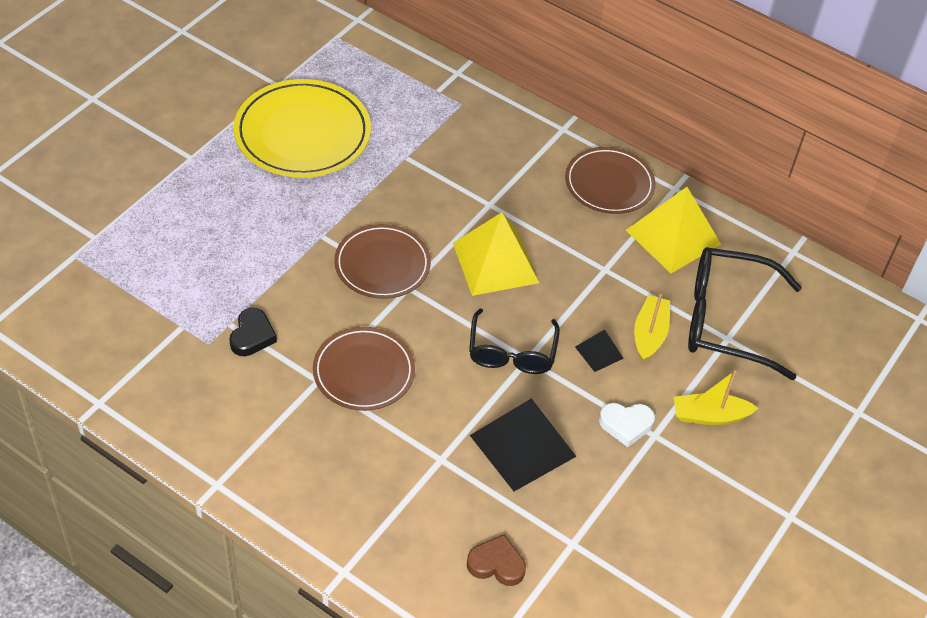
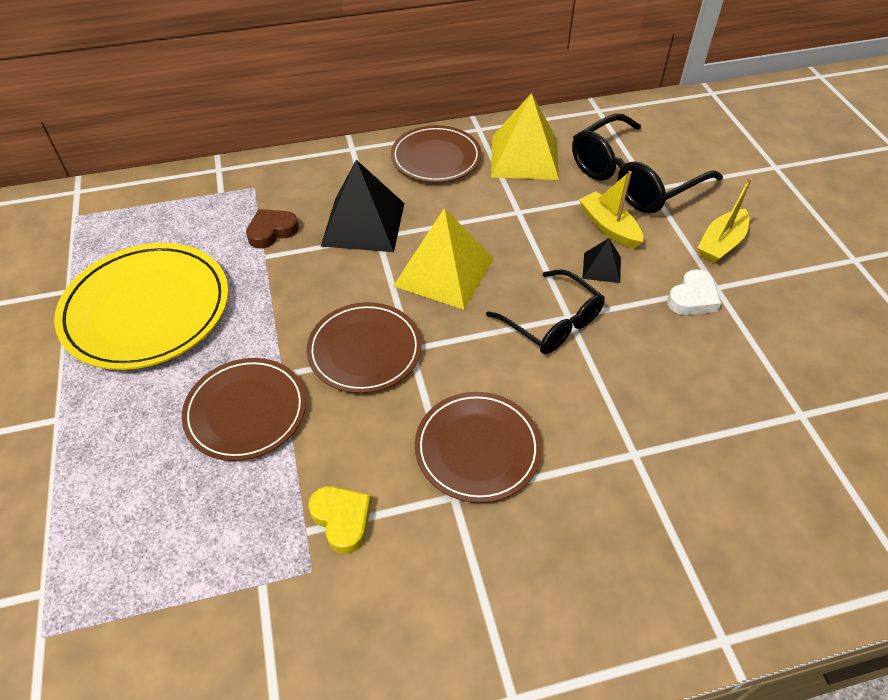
camera: 45 degrees left, 0 degrees up
(252, 336) = (342, 519): black heart -> yellow heart
(279, 238) = (246, 411): none -> brown plate
(496, 564) = (793, 490): brown heart -> brown heart (272, 231)
(522, 446) = (664, 381): black pyramid -> black pyramid (363, 224)

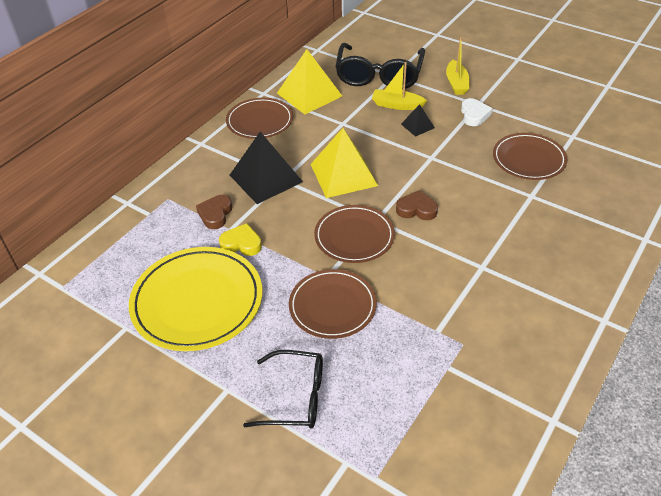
camera: 40 degrees left, 5 degrees down
(342, 519) = (447, 313): yellow heart -> yellow heart (241, 243)
(470, 368) = (416, 209): none -> brown heart
(477, 449) = (466, 240): brown plate -> brown plate (528, 159)
(553, 323) = (428, 164): black glasses -> black glasses (296, 397)

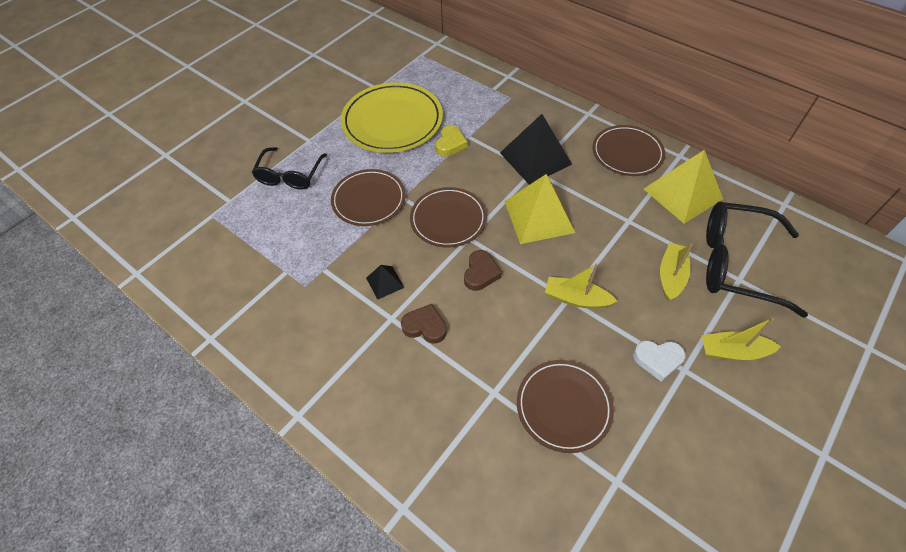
camera: 95 degrees right, 10 degrees up
(215, 214) = (488, 127): brown heart -> brown heart (425, 326)
(417, 126) = (629, 292): black pyramid -> black pyramid (385, 282)
(430, 153) = (576, 299): none -> yellow boat

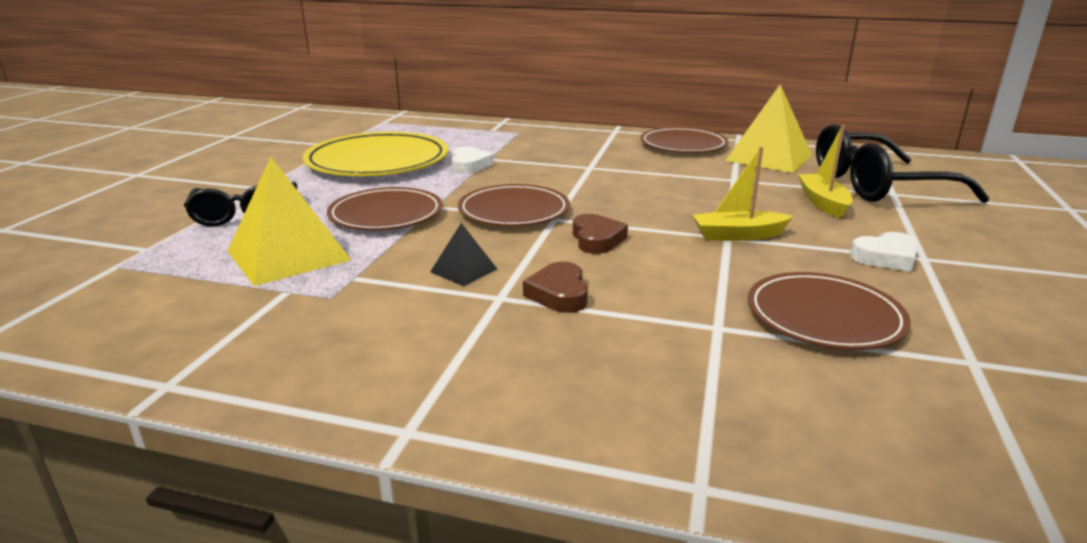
camera: 25 degrees left, 30 degrees down
(425, 326) = (559, 294): brown heart -> brown heart turned 90 degrees counterclockwise
(450, 144) = (469, 165): yellow heart -> white heart
(535, 158) = (584, 160): black pyramid -> none
(539, 216) = (629, 192): yellow pyramid -> yellow pyramid (288, 255)
(733, 351) = (953, 236): yellow boat -> none

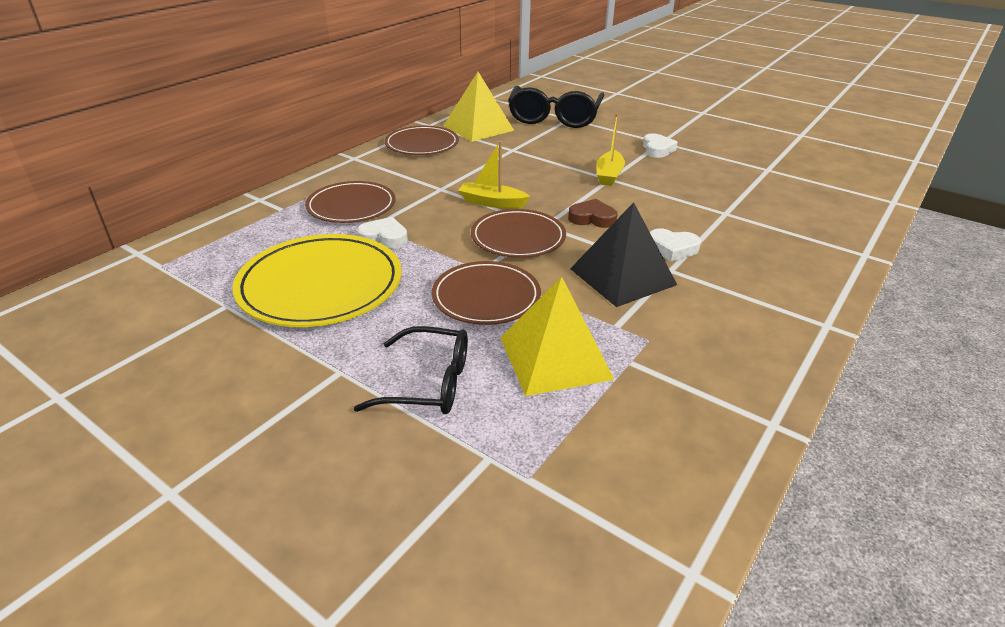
camera: 70 degrees left, 10 degrees up
(464, 270) = (623, 276): black pyramid -> black pyramid, size x2.06
(559, 294) = (672, 248): brown heart -> white heart
(823, 203) = (573, 139): yellow boat -> yellow boat (492, 203)
(824, 316) = (720, 184): brown plate -> brown plate (351, 206)

